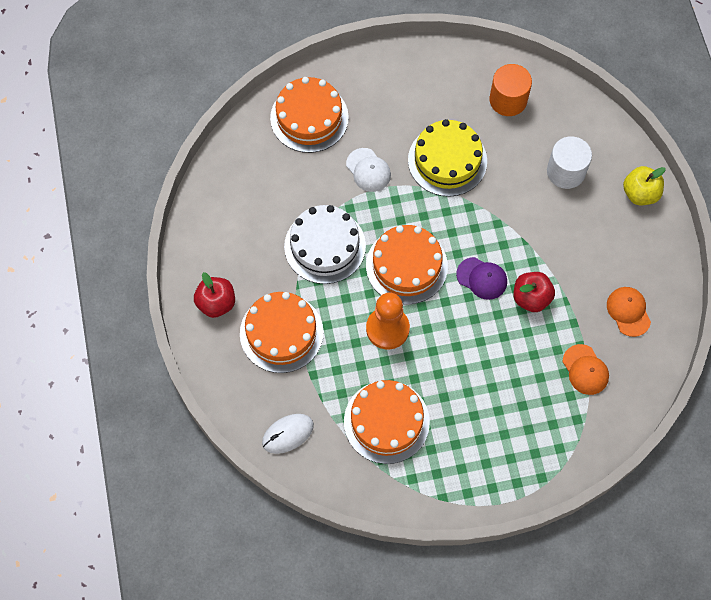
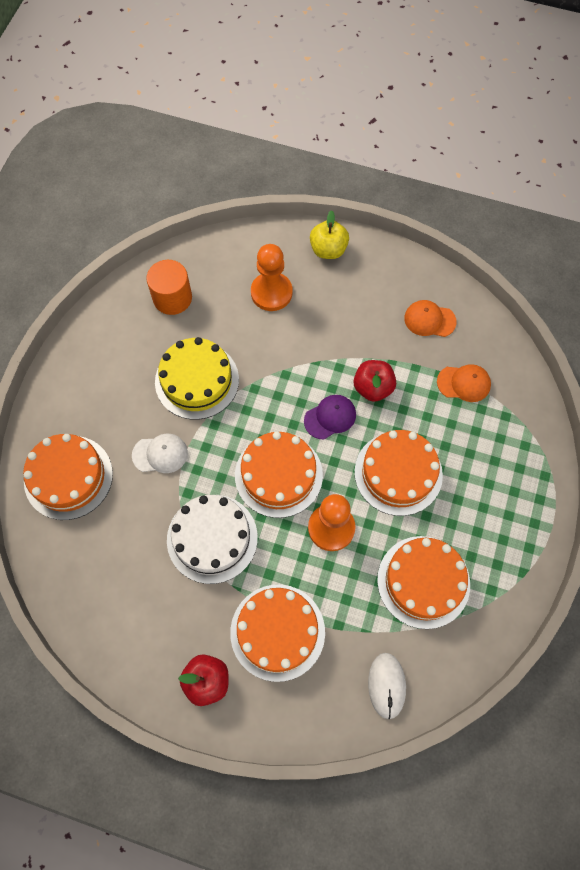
camera: 60 degrees left, 0 degrees up
(467, 356) = (398, 473): none -> orange cake
(566, 171) = (271, 293): white cylinder -> orange pawn

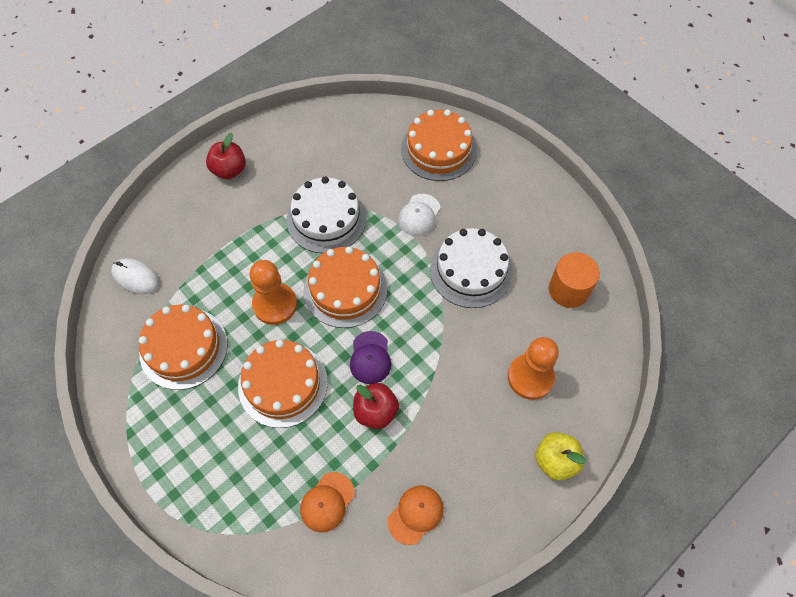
camera: 120 degrees right, 5 degrees down
(197, 380) = (471, 270): yellow cake -> white cake
(277, 632) = (227, 227): orange cake -> none

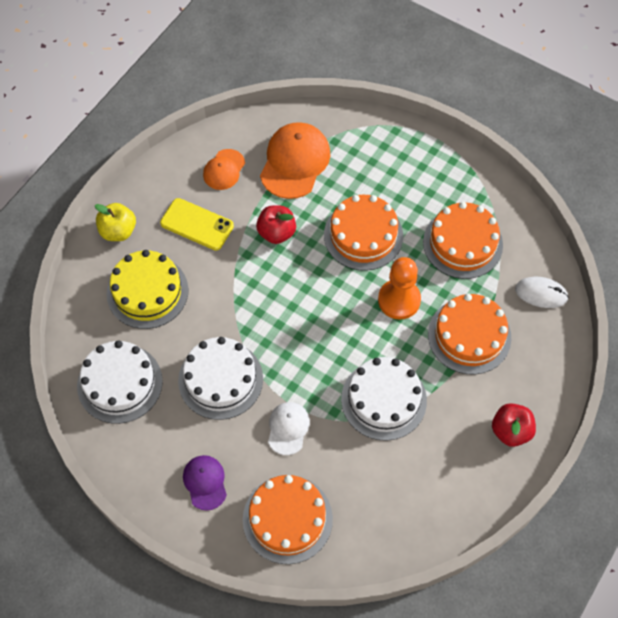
camera: 165 degrees right, 0 degrees up
(327, 502) = (295, 162): orange cap -> orange cap, size x1.77
(345, 289) = (338, 330): orange cake -> orange cake (469, 336)
(370, 358) = (295, 274): purple cap -> purple cap (205, 482)
(463, 445) = (197, 224): none -> yellow phone
(530, 377) = (147, 292): orange pawn -> yellow cake
(568, 290) = (119, 383): orange cylinder -> white cake

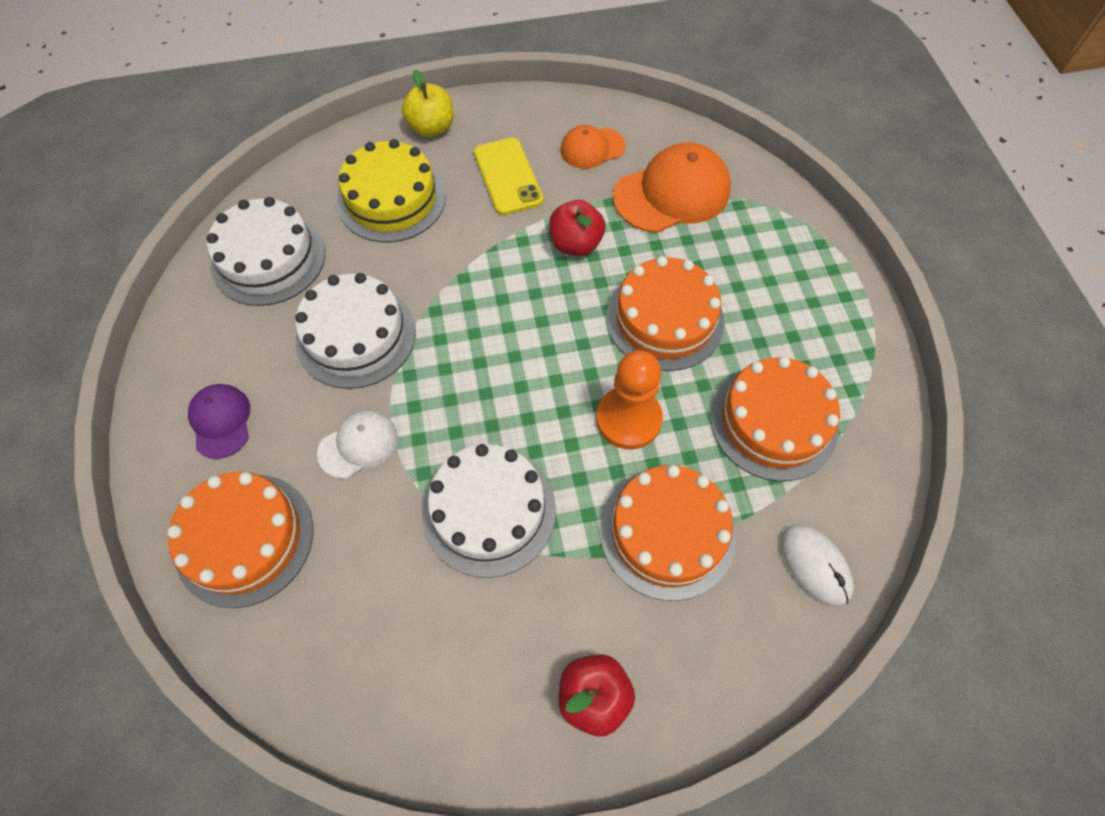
camera: 45 degrees right, 0 degrees up
(205, 482) = (221, 421): purple cap -> purple cap turned 45 degrees counterclockwise

